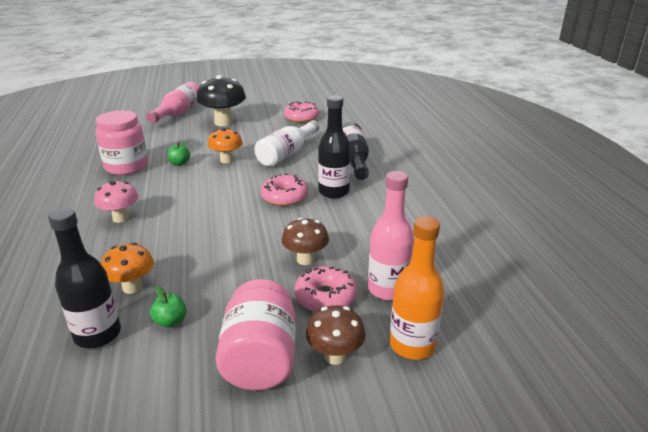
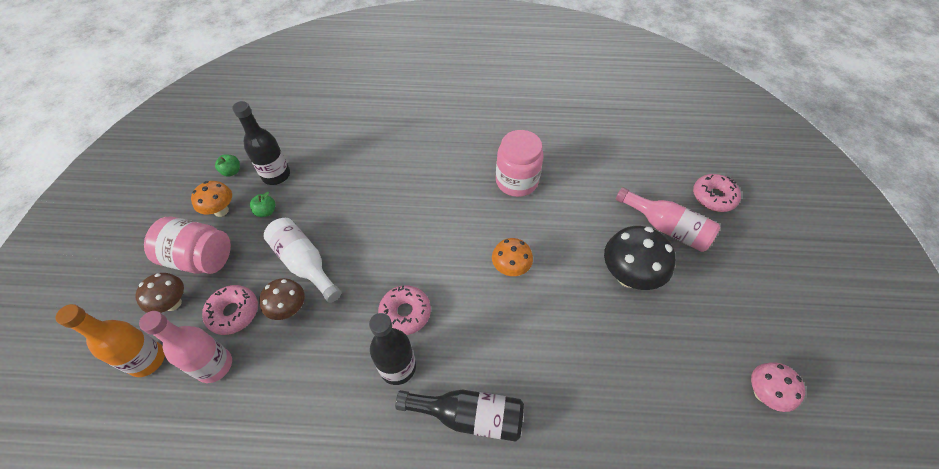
camera: 105 degrees right, 25 degrees up
(121, 218) = (416, 181): pink mushroom -> pink mushroom (763, 393)
(132, 287) = (315, 190): orange mushroom -> orange mushroom (221, 210)
(179, 163) = (513, 224): green apple -> green apple (232, 171)
(287, 154) = (512, 336): white bottle -> white bottle (304, 264)
(301, 117) = (639, 383): pink donut -> pink donut (713, 197)

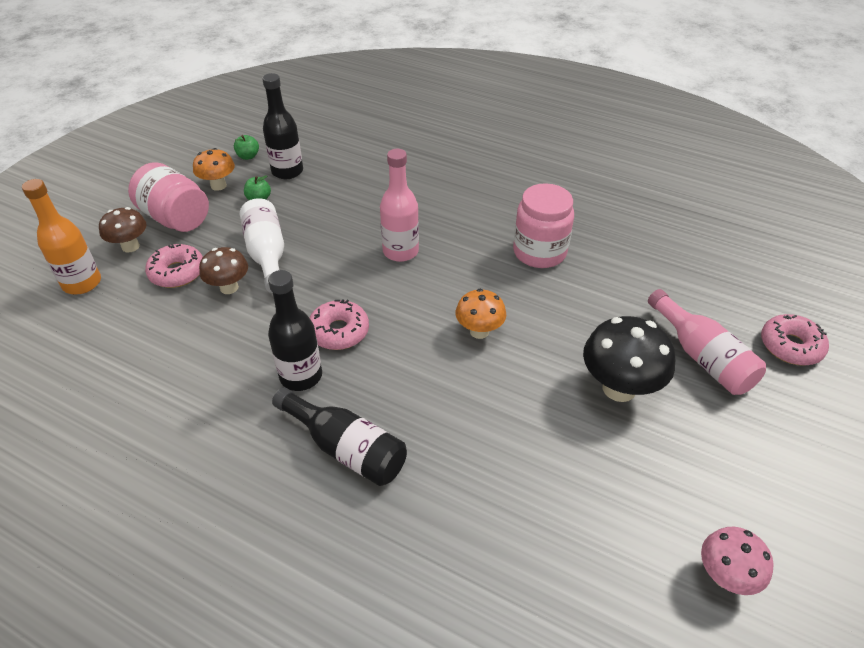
camera: 25 degrees right, 10 degrees down
(214, 365) = (134, 309): pink bottle -> pink bottle (400, 251)

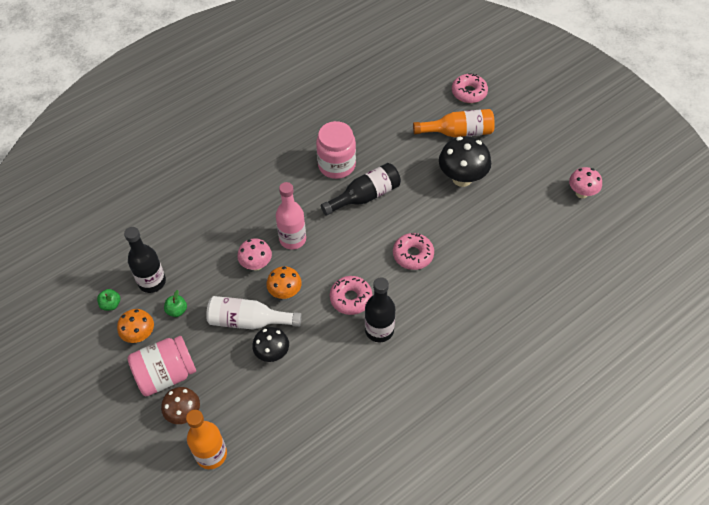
camera: 65 degrees left, 10 degrees up
(177, 272) = (236, 385): pink donut -> pink donut (413, 255)
(229, 287) = (272, 353): brown mushroom -> black mushroom
(346, 448) = (445, 322): black bottle -> black bottle (365, 196)
(348, 235) = (256, 264): none -> pink mushroom
(479, 331) = (388, 224): orange mushroom -> orange mushroom (285, 293)
(702, 357) = (458, 132): pink bottle -> orange bottle

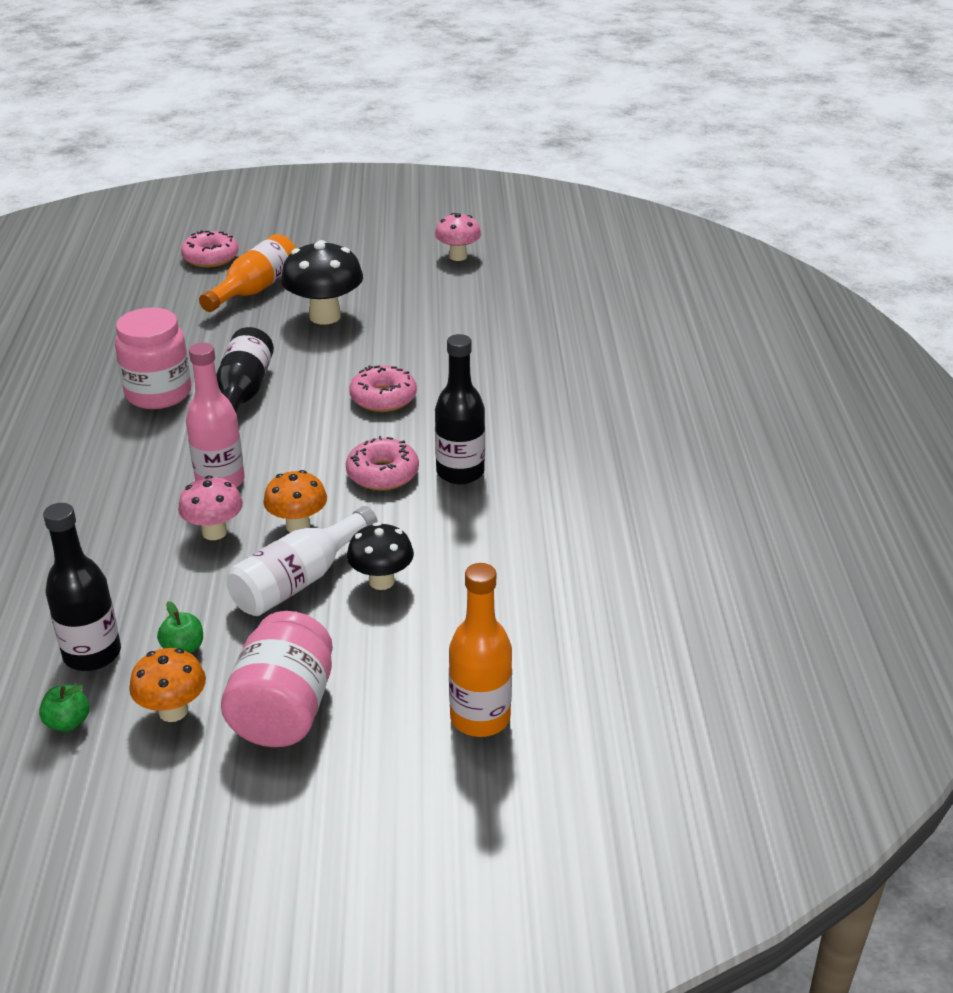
camera: 55 degrees left, 20 degrees down
(184, 413) = (377, 719): brown mushroom -> none

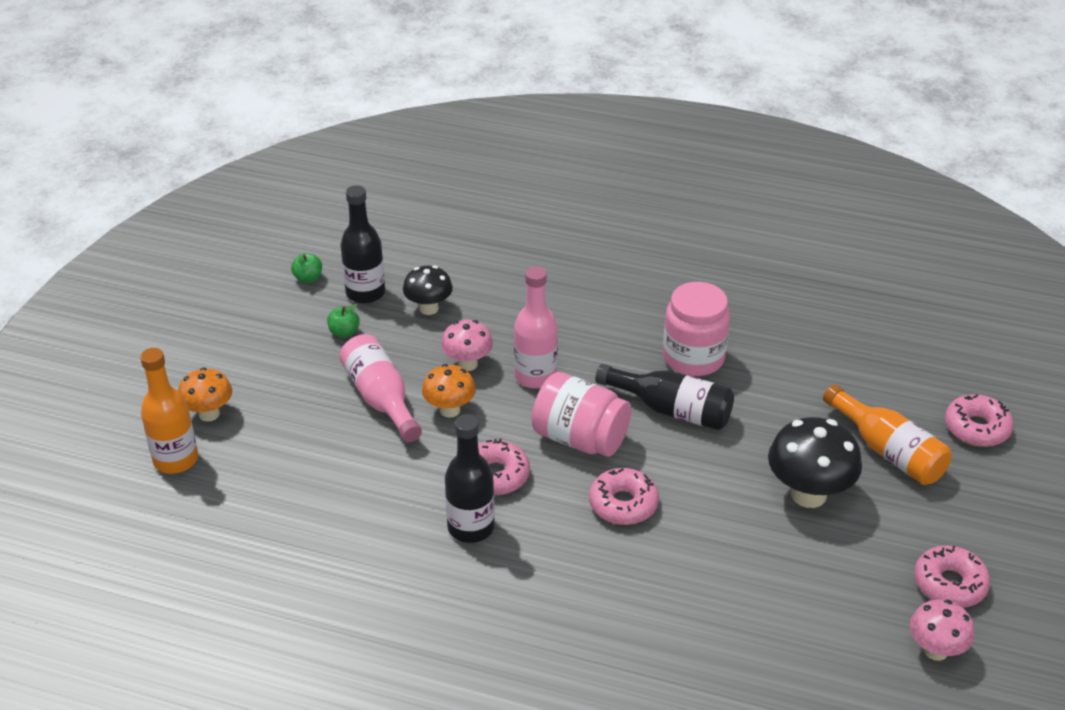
camera: 110 degrees right, 5 degrees up
(173, 711) = (287, 321): orange mushroom -> orange mushroom (209, 414)
(283, 710) = (252, 368): pink jar -> pink jar (580, 438)
(299, 581) = (381, 399): white bottle -> pink bottle
(381, 581) = (352, 443): black mushroom -> black mushroom (429, 308)
(391, 256) = (949, 584): none -> pink donut

